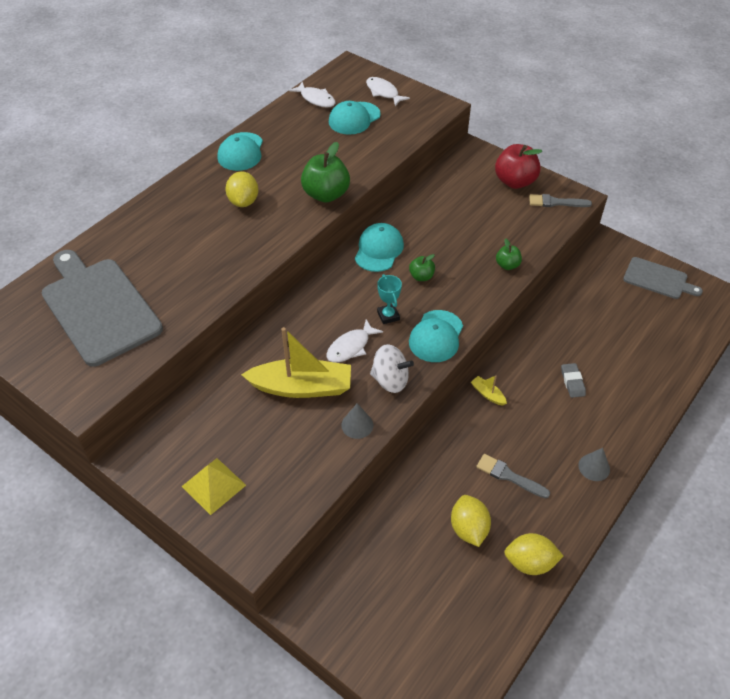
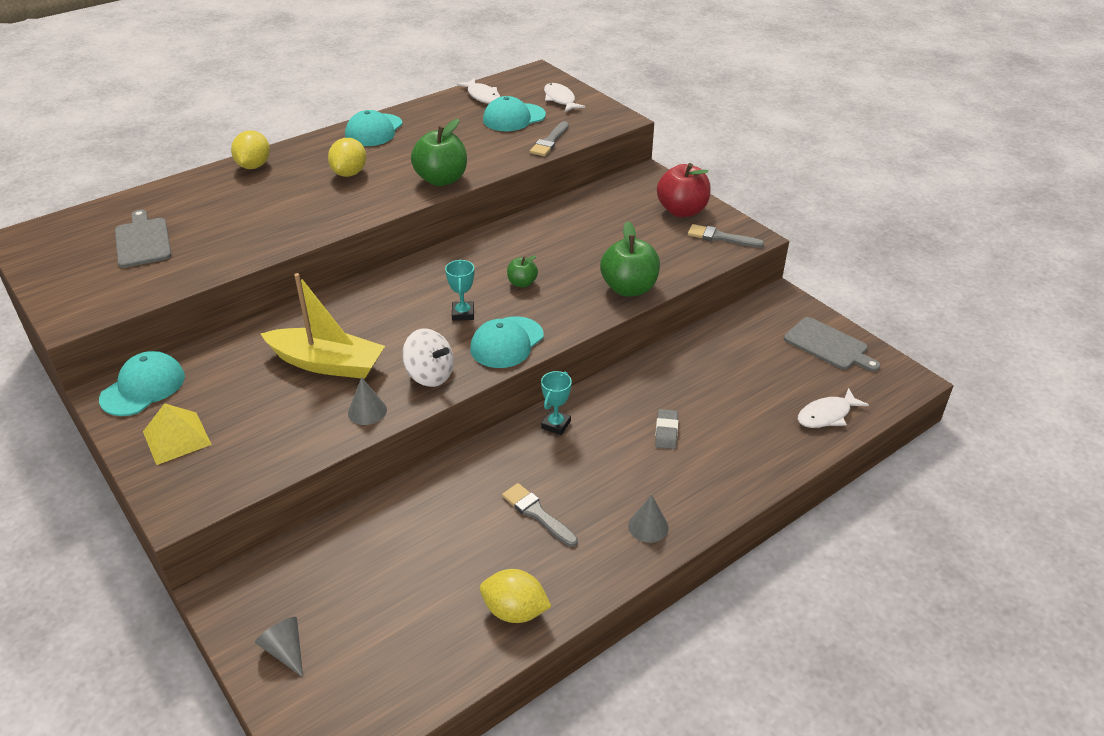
camera: 15 degrees right, 10 degrees down
(99, 307) = (143, 241): grey cutting board -> grey cutting board, size x0.55
(350, 347) = (403, 335): white fish -> white fish (827, 415)
(375, 640) = (285, 650): none -> grey cone
(379, 250) = (488, 250): turquoise cap -> turquoise cap (143, 387)
(396, 139) = (550, 141): none -> grey brush
(468, 528) = (459, 558): yellow lemon -> yellow lemon (254, 166)
(488, 394) = (556, 424): yellow boat -> turquoise trophy
(507, 265) = (629, 288): green apple -> green apple, size x1.90

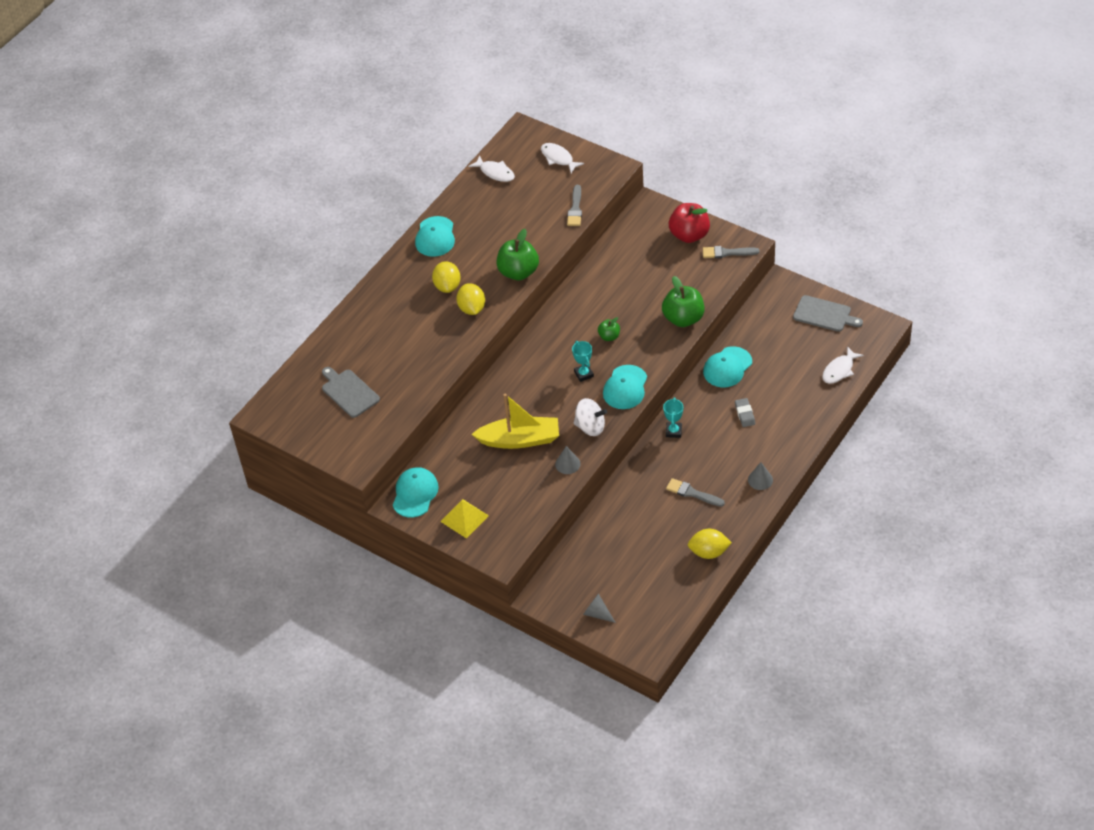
camera: 15 degrees left, 10 degrees up
(254, 166) = (371, 301): yellow lemon -> yellow lemon (472, 308)
(514, 118) = (534, 190): turquoise cap -> turquoise cap (727, 367)

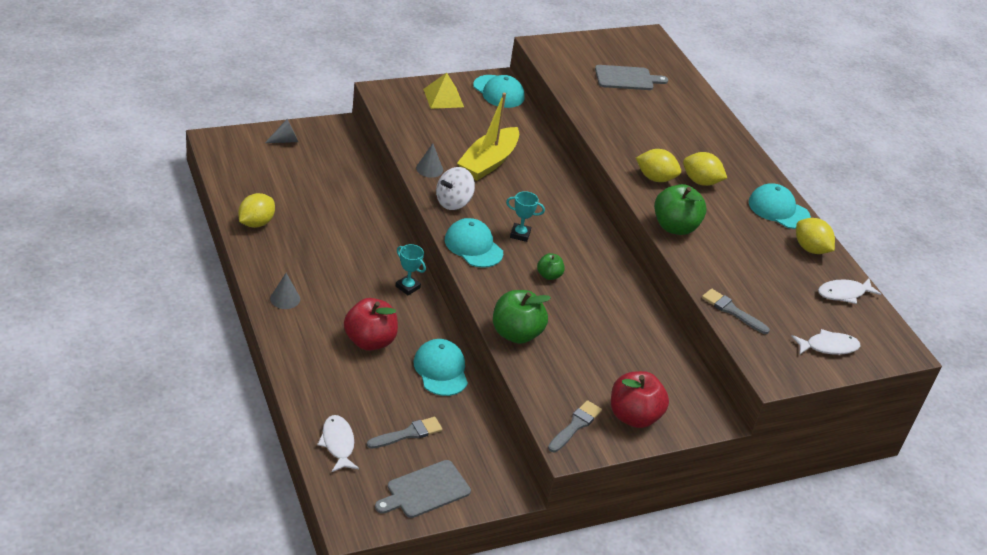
camera: 115 degrees right, 10 degrees down
(464, 205) = (810, 249): none -> yellow lemon
(692, 493) = (327, 253): grey brush -> grey brush (408, 434)
(745, 414) = (370, 341): grey eraser -> red apple

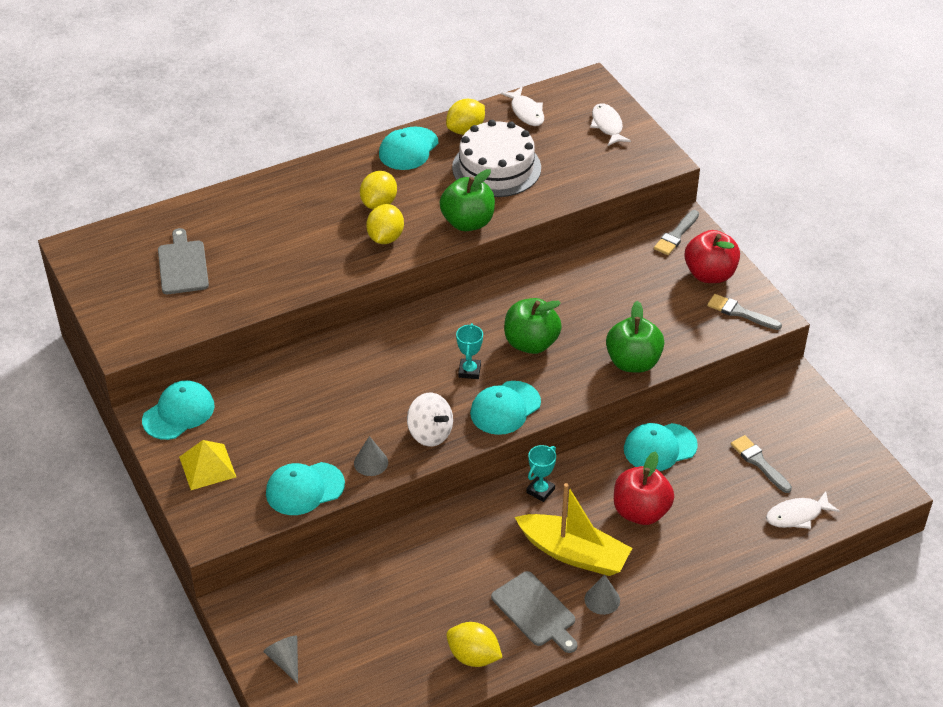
camera: 90 degrees left, 5 degrees up
(411, 135) = (304, 489): none -> turquoise cap
(425, 490) = (824, 441): grey cutting board -> grey cutting board (535, 612)
(488, 162) = (340, 409): yellow boat -> yellow boat (574, 553)
(549, 275) = (531, 343): green apple -> green apple, size x1.90
(732, 311) = (584, 184): grey brush -> grey brush (676, 235)
(754, 258) = (496, 168): none -> white cake

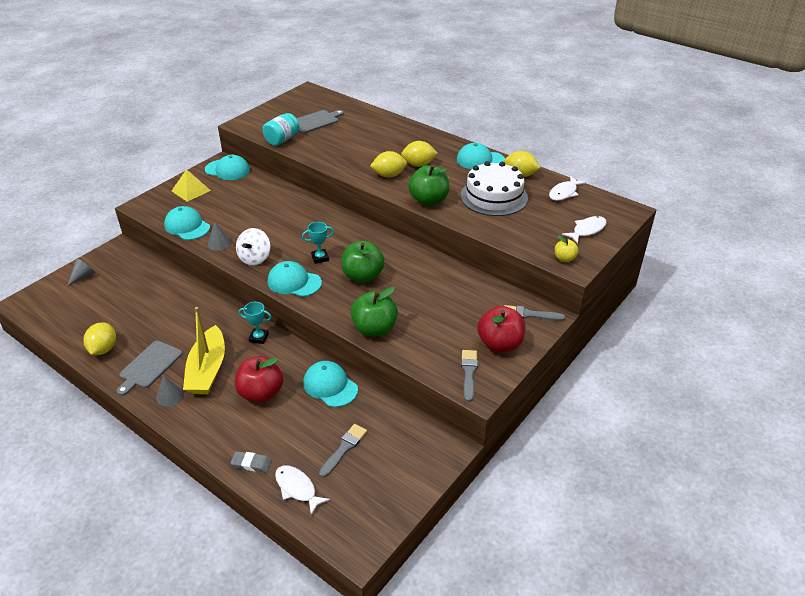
camera: 65 degrees right, 5 degrees down
(210, 314) = (282, 140): none -> turquoise jar
(647, 162) = (564, 258): none -> yellow apple
(746, 545) = (251, 463): none -> grey eraser

